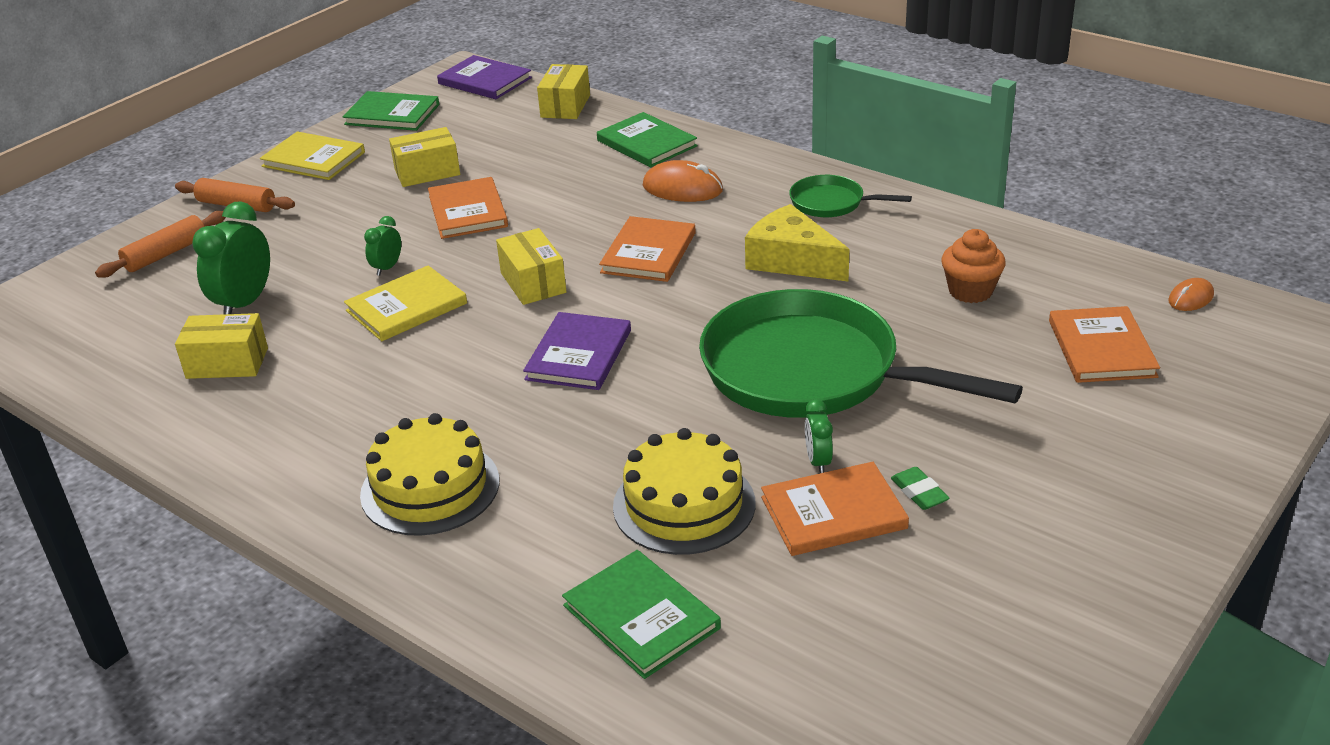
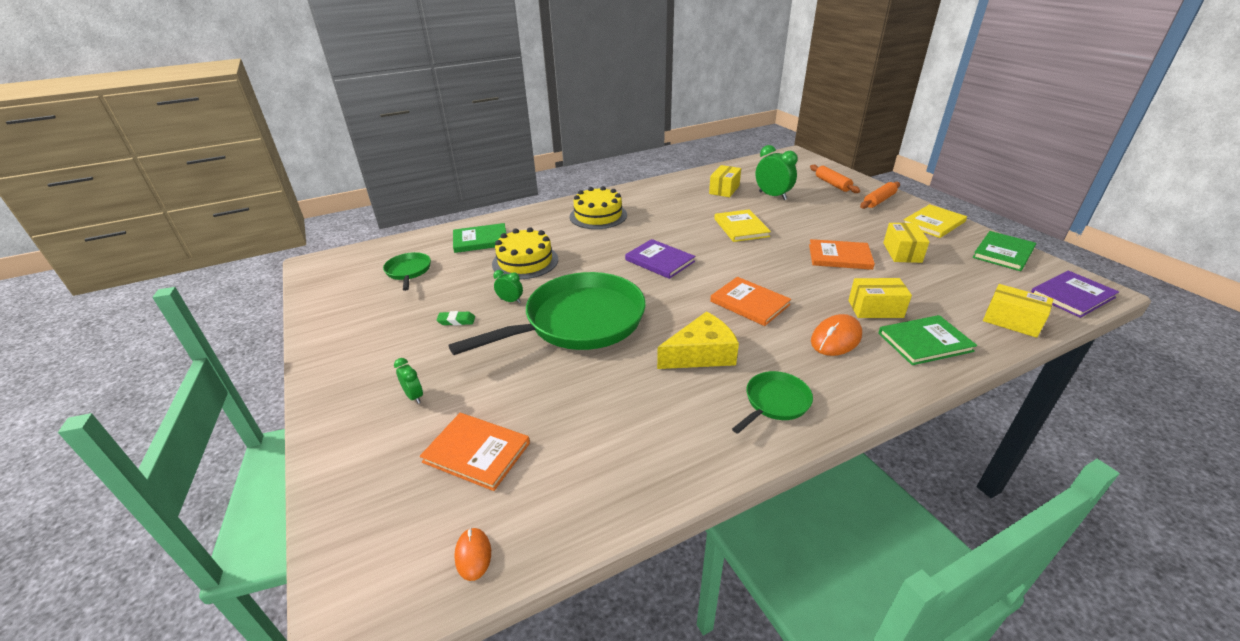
camera: 115 degrees right, 0 degrees up
(387, 268) = (785, 228): green clock -> green clock (414, 396)
(533, 283) = (740, 261): yellow box -> yellow box (875, 309)
(833, 513) = (475, 294): orange book -> none
(839, 655) = (408, 271): none -> green pan
(970, 291) = (598, 421): orange cupcake -> none

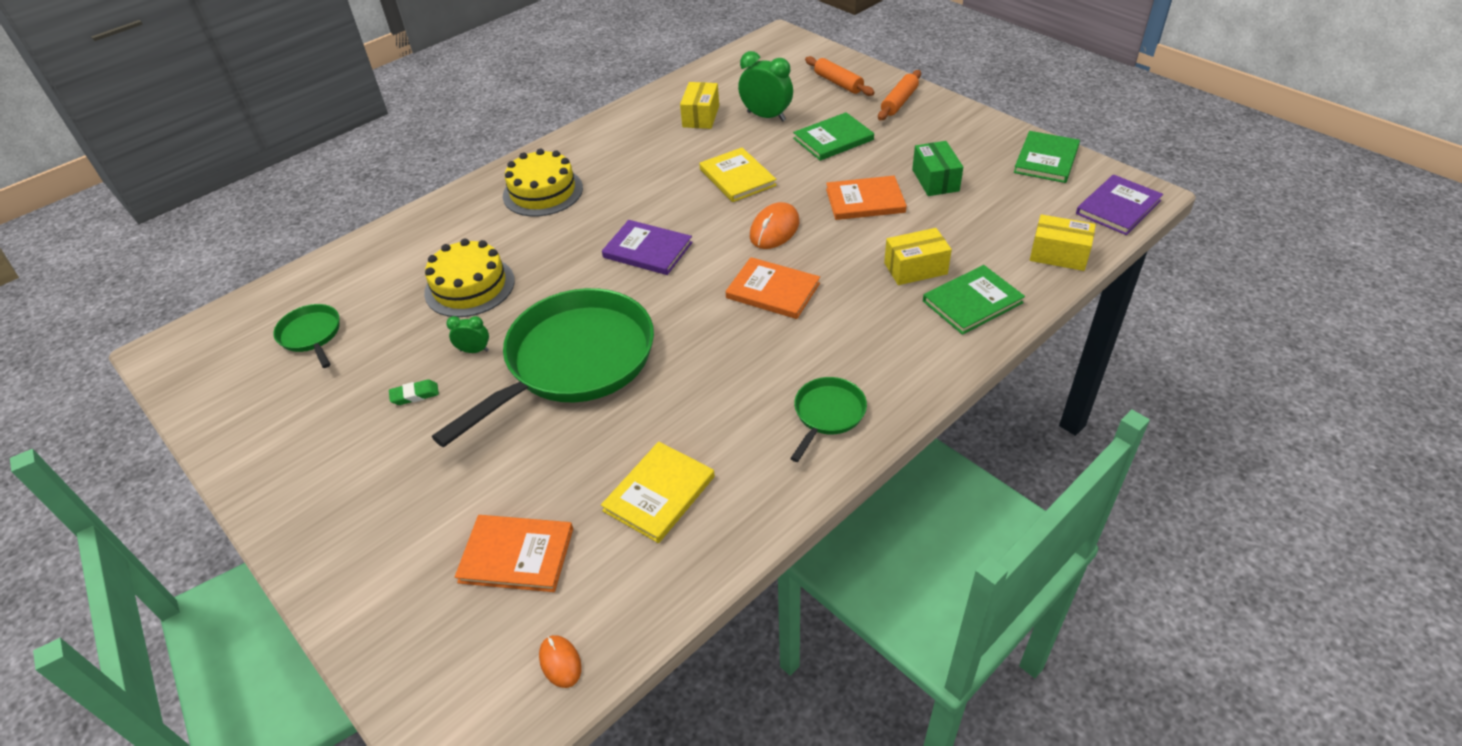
camera: 15 degrees left, 10 degrees up
(414, 396) = (409, 508): green clock -> none
(480, 240) = (392, 264): green book -> green book (833, 139)
(701, 354) = (733, 372): yellow cheese -> none
(836, 338) = (878, 318): orange mouse -> orange mouse (774, 229)
(902, 252) = (935, 180): yellow box -> green box
(933, 223) = (966, 127): yellow book -> yellow book (659, 494)

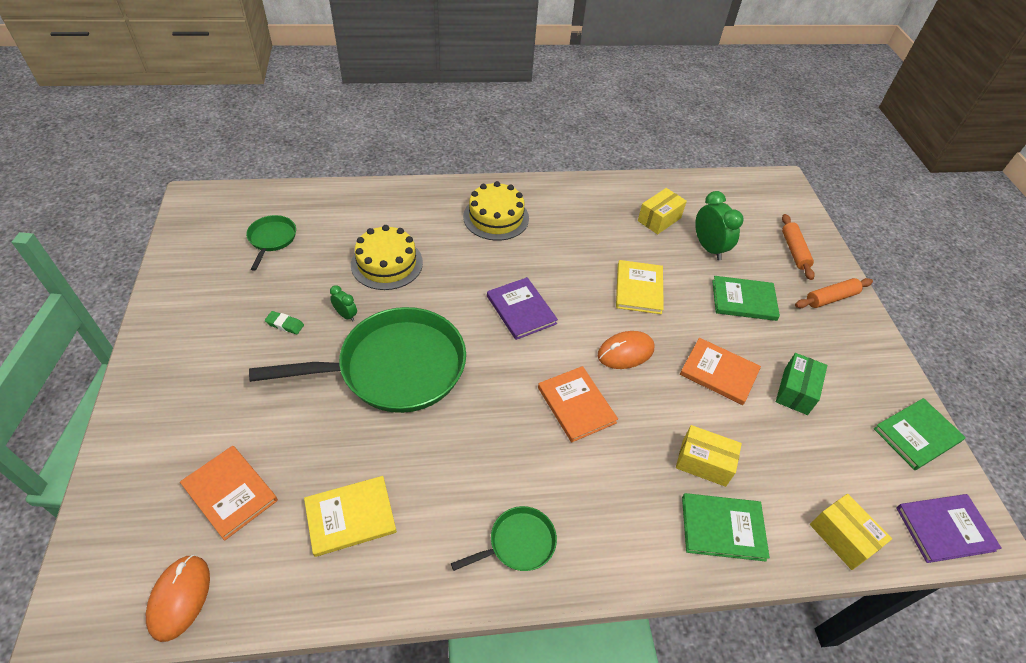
camera: 30 degrees right, 5 degrees up
(560, 662) = (180, 598): orange mouse -> orange mouse, size x1.72

